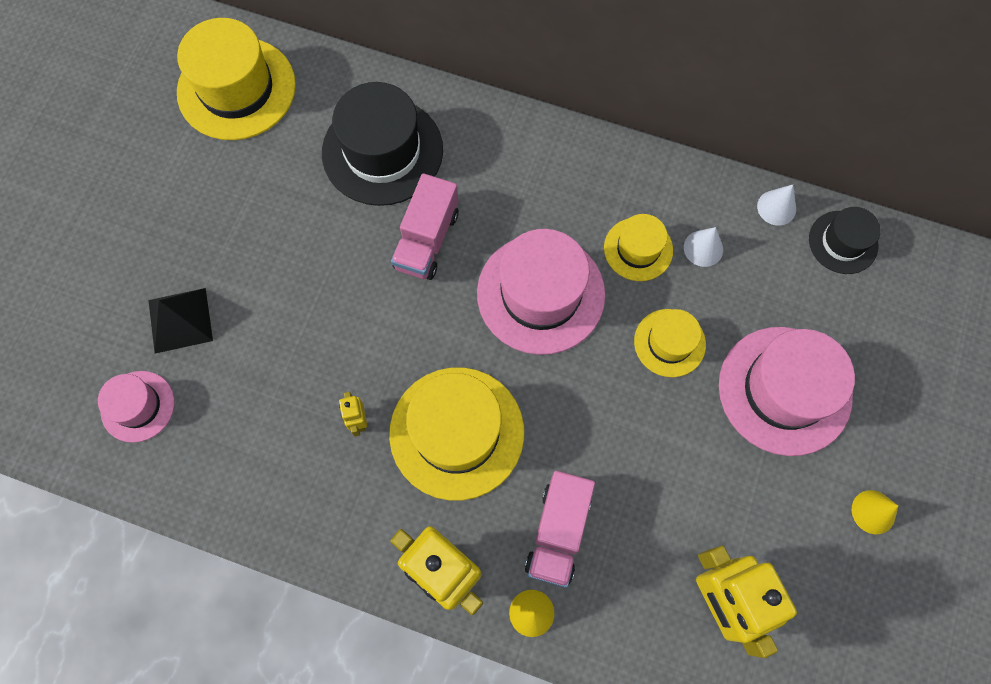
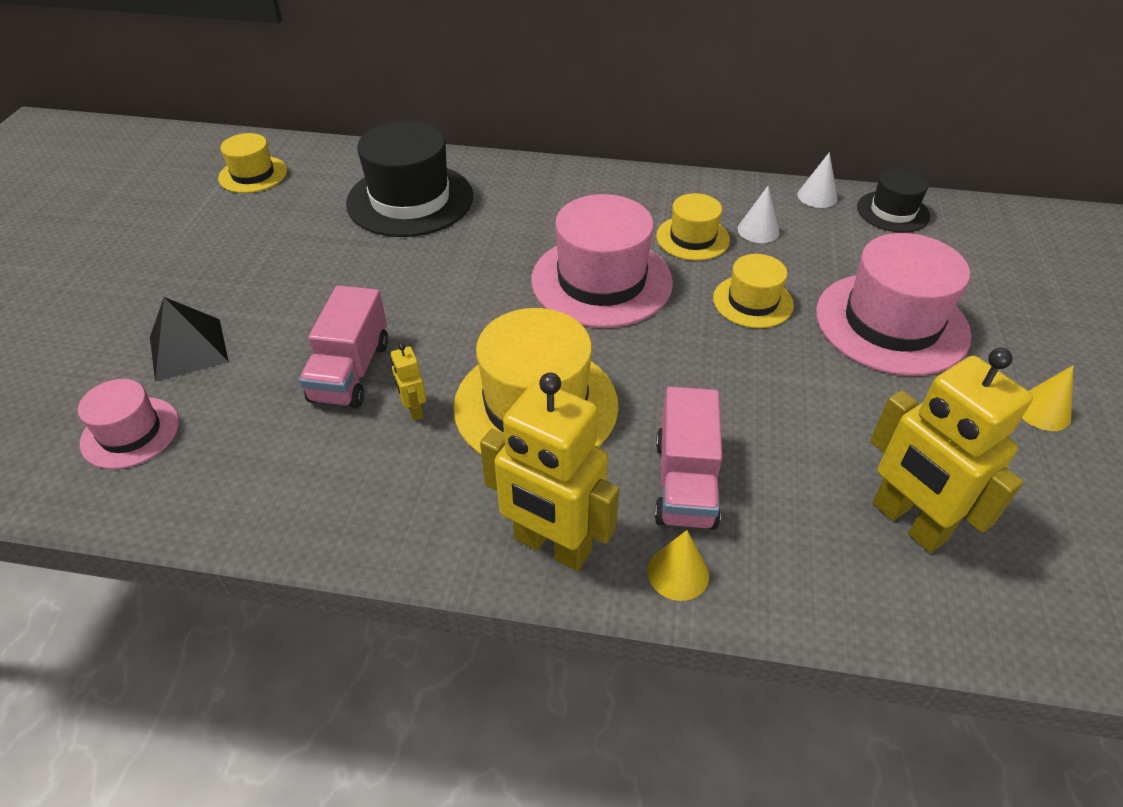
camera: 10 degrees left, 25 degrees down
(236, 89) = (253, 174): yellow hat -> yellow hat, size x0.55
(427, 240) = (468, 255): pink truck -> pink truck (350, 371)

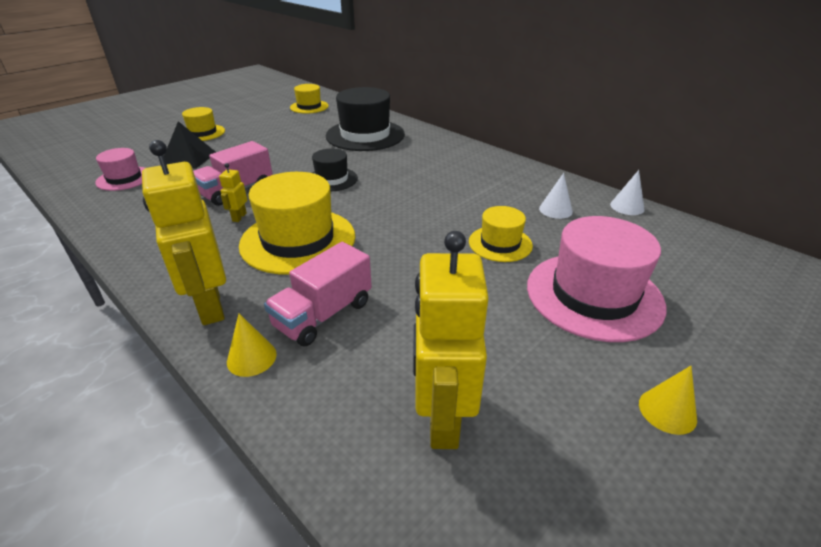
camera: 35 degrees right, 10 degrees down
(601, 281) = (416, 200): pink hat -> none
(692, 238) = (503, 199): yellow hat -> yellow hat (202, 133)
(893, 212) = (682, 234): black hat -> black hat (332, 179)

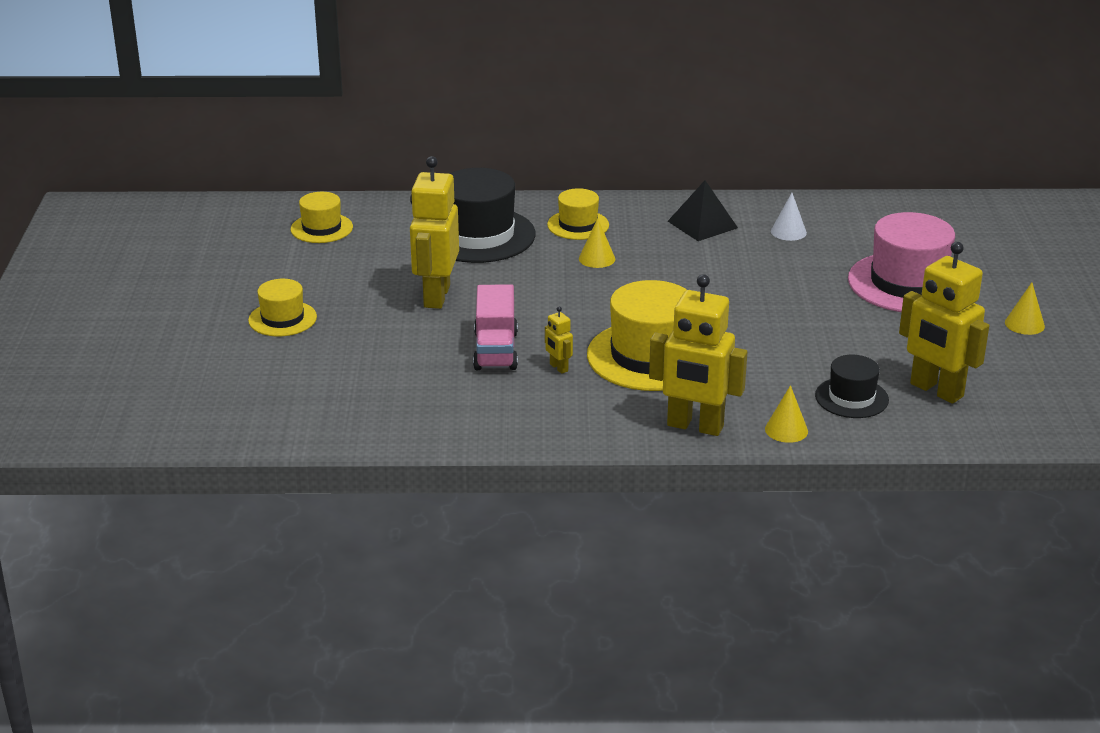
camera: 45 degrees left, 5 degrees down
(124, 178) = (346, 401): pink hat -> none
(189, 158) = (354, 350): black pyramid -> black pyramid (702, 224)
(279, 152) = (436, 296): none -> yellow robot
(323, 314) = (776, 386): pink truck -> none
(332, 179) = (557, 296): black hat -> black hat (851, 398)
(397, 171) = (597, 258): none -> yellow cone
(500, 243) = (797, 279): yellow hat -> yellow hat (578, 225)
(627, 206) = (832, 203): white cone -> none

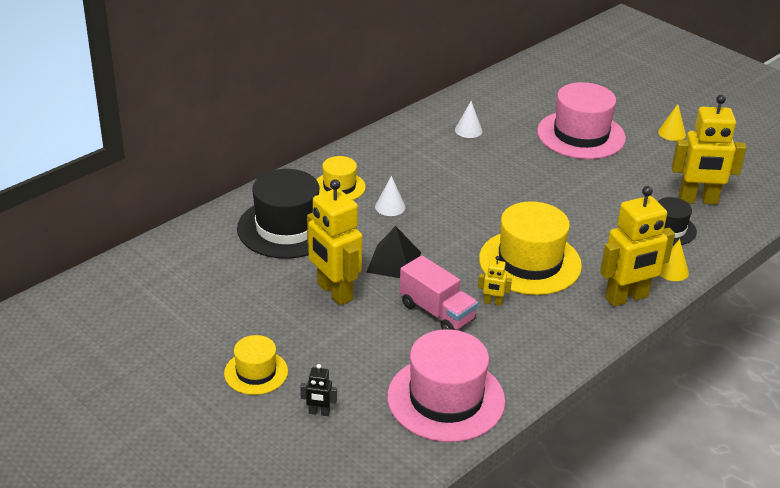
camera: 45 degrees left, 5 degrees up
(281, 367) = (319, 412): none -> black robot
(321, 228) = (164, 280): yellow hat -> none
(392, 410) = (446, 399): none -> pink hat
(597, 258) = (390, 207): yellow cone -> white cone
(702, 224) = (413, 149): black pyramid -> black pyramid (393, 262)

